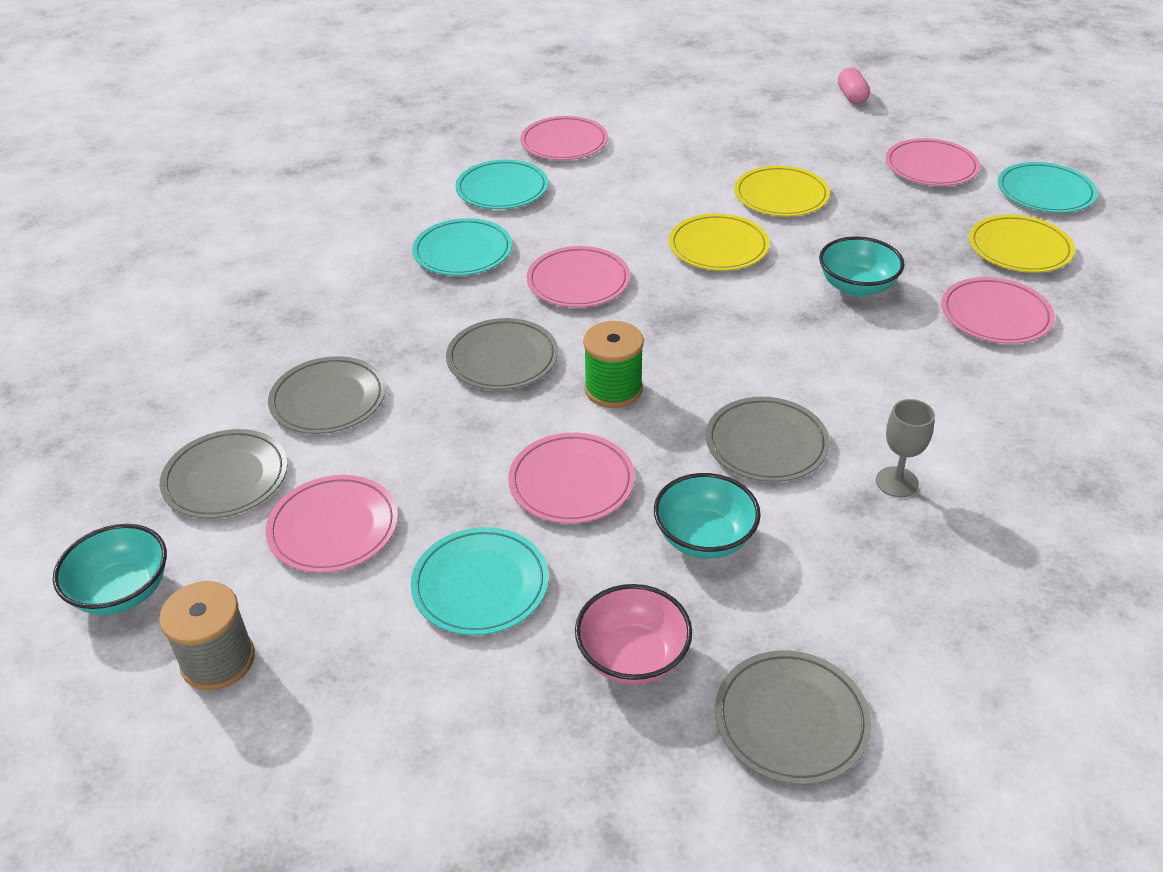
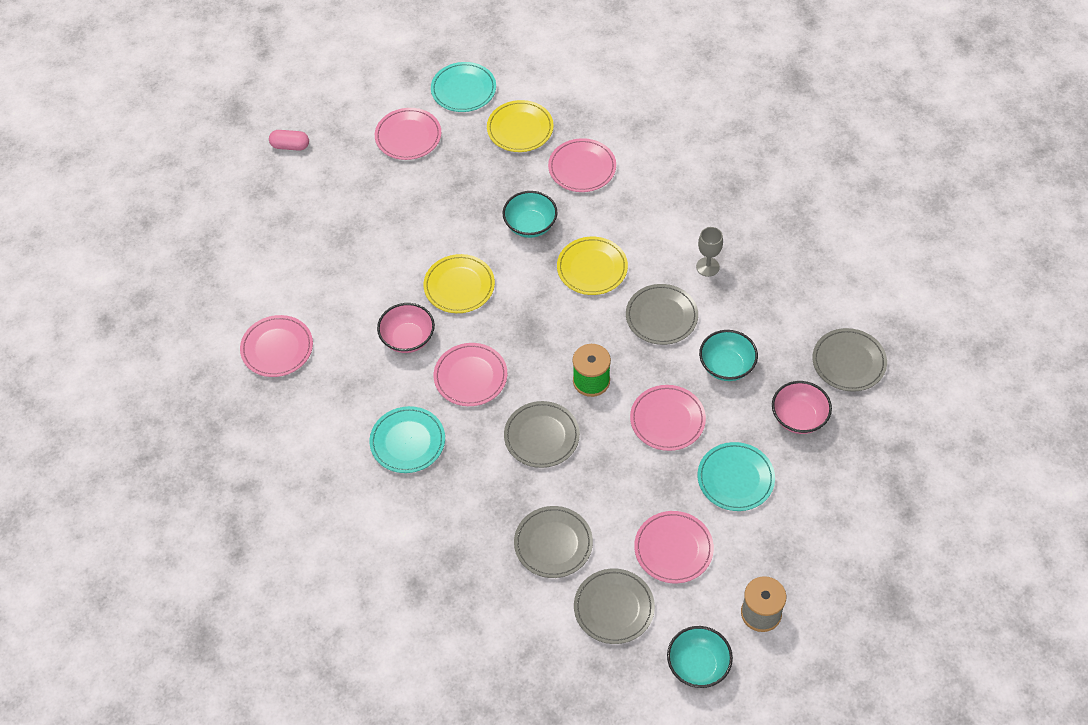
camera: 75 degrees left, 15 degrees up
(502, 189) = (330, 402): turquoise plate -> none
(617, 224) = (408, 338): none -> pink bowl
(781, 196) = (410, 232): yellow plate -> yellow plate (592, 268)

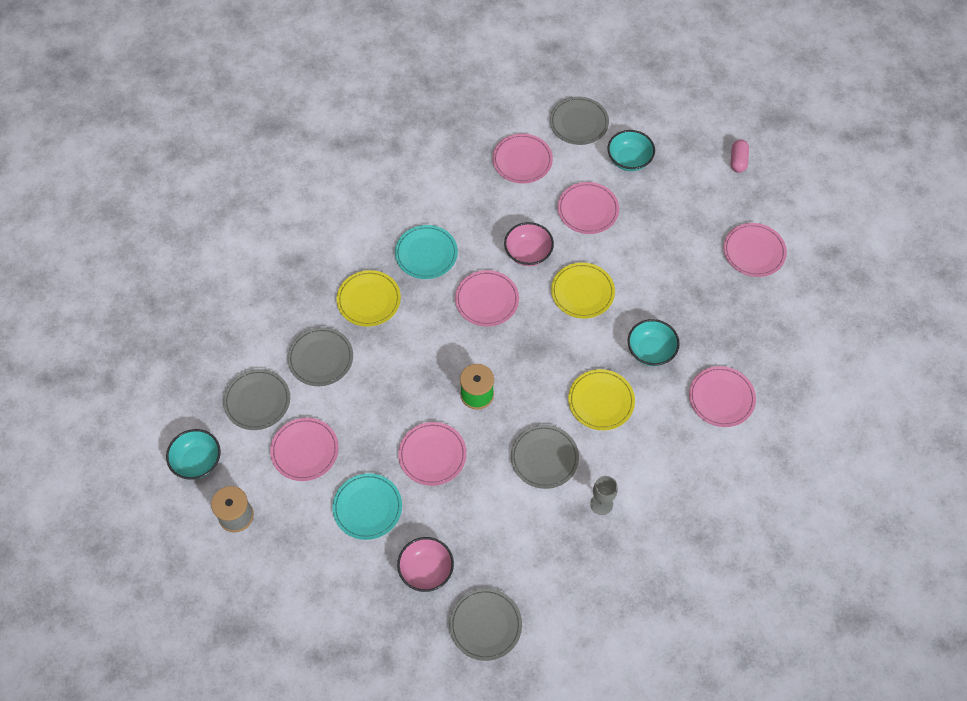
camera: 90 degrees right, 5 degrees up
(350, 282) = (588, 210): none -> pink plate
(463, 89) = (815, 297): turquoise plate -> none
(520, 128) = (768, 345): yellow plate -> yellow plate (369, 300)
(541, 436) = (423, 353): grey plate -> grey plate (579, 123)
(726, 366) = (487, 511): turquoise bowl -> turquoise bowl (629, 160)

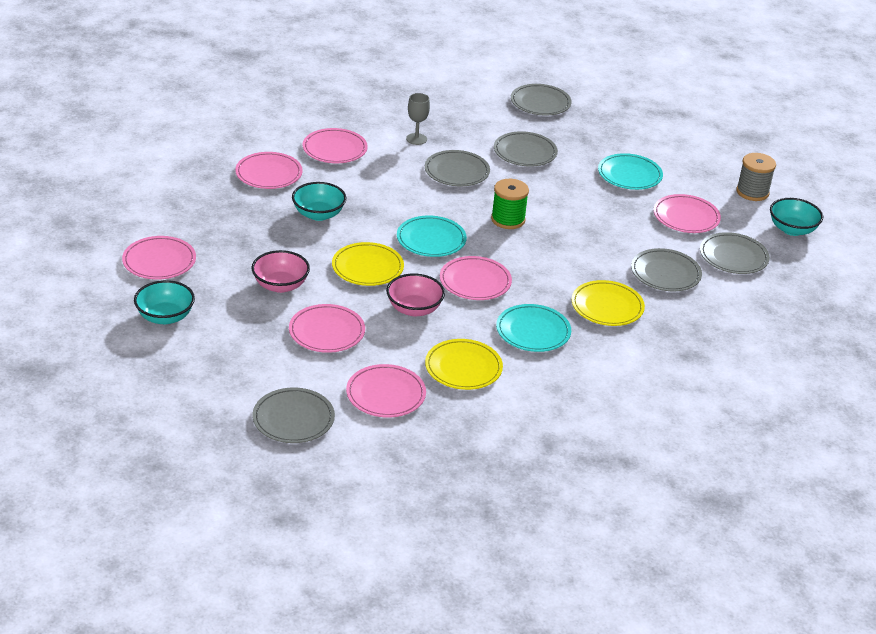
camera: 170 degrees left, 25 degrees down
(426, 570) = (583, 135): pink bowl -> pink bowl (280, 285)
(432, 455) = (562, 192): pink plate -> pink plate (334, 149)
(483, 515) = (525, 152): none -> grey plate
(539, 344) = (431, 239): none -> turquoise plate
(601, 401) = (386, 193): yellow plate -> yellow plate (463, 367)
(629, 160) = (250, 367): turquoise bowl -> turquoise bowl (165, 317)
(738, 161) = (116, 339): pink capsule -> none

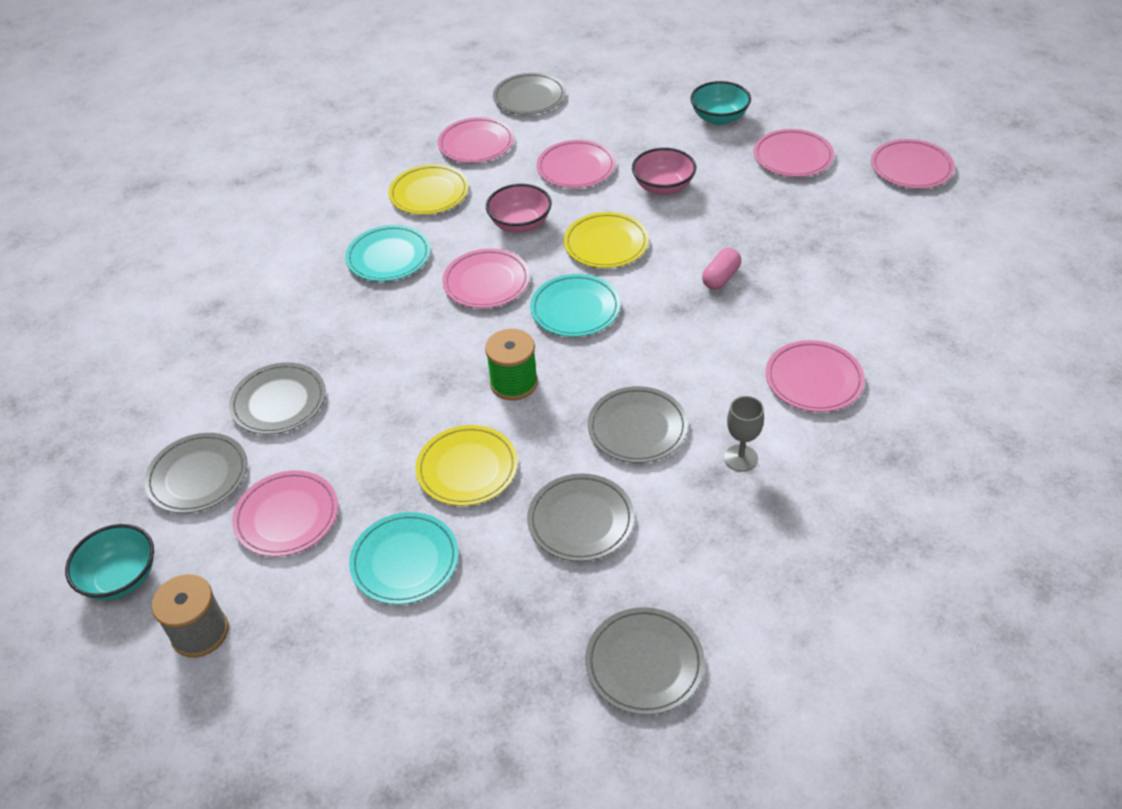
camera: 155 degrees right, 10 degrees up
(269, 174) = (834, 301): pink plate -> pink plate (911, 168)
(318, 214) = (721, 278): turquoise bowl -> pink capsule
(607, 306) = (327, 322): yellow plate -> yellow plate (467, 468)

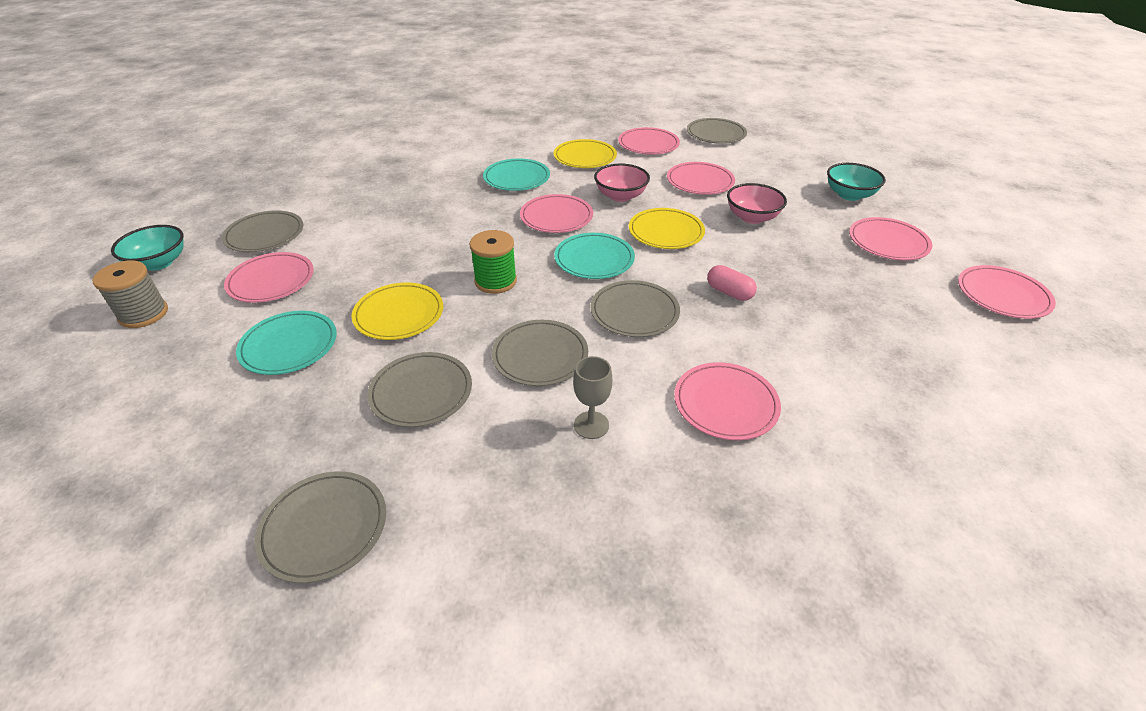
camera: 35 degrees right, 5 degrees down
(279, 402) = (355, 220): grey plate -> grey plate (634, 312)
(721, 278) = (729, 292): pink capsule -> pink capsule turned 60 degrees clockwise

